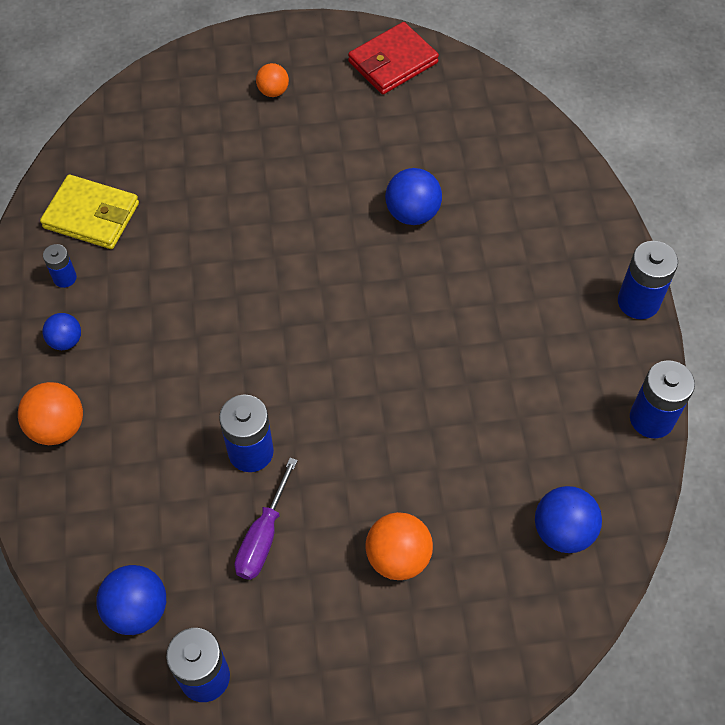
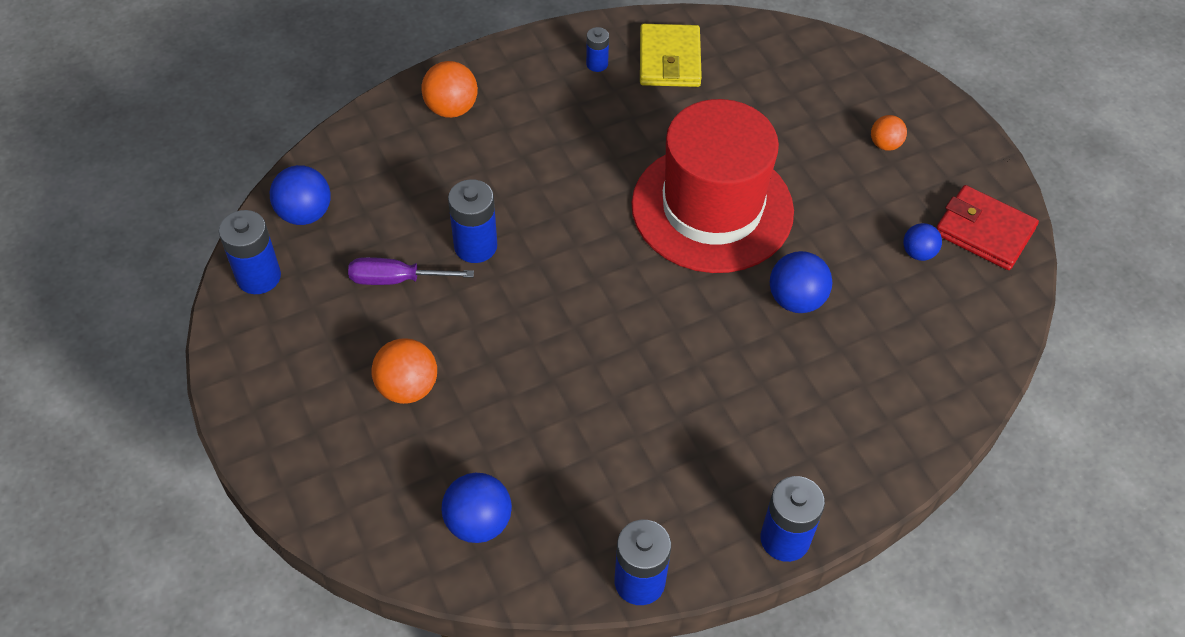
camera: 70 degrees right, 5 degrees down
(66, 341) = (535, 86): blue ball -> blue ball (918, 253)
(288, 241) = (712, 208): none -> red hat

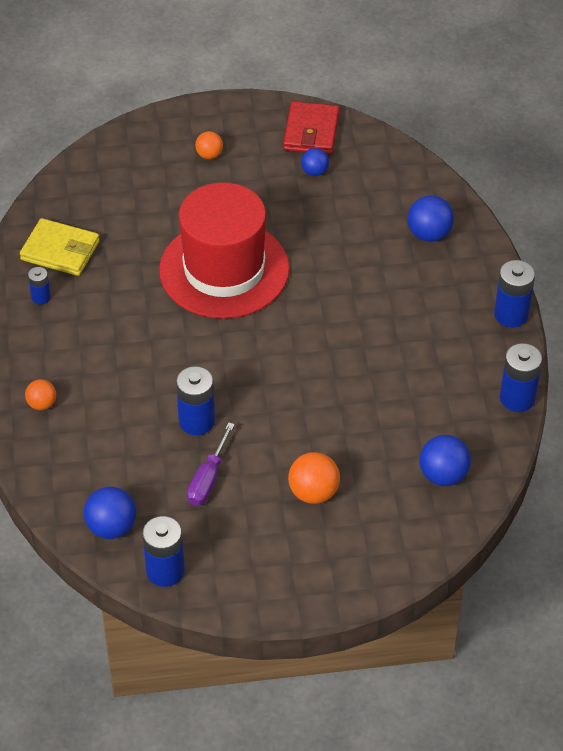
camera: 70 degrees left, 5 degrees down
(451, 108) = (42, 404): orange ball -> orange ball, size x0.63
(796, 300) = (327, 249): blue ball -> blue ball (429, 234)
(984, 231) = (311, 132): red wallet -> red wallet turned 45 degrees counterclockwise

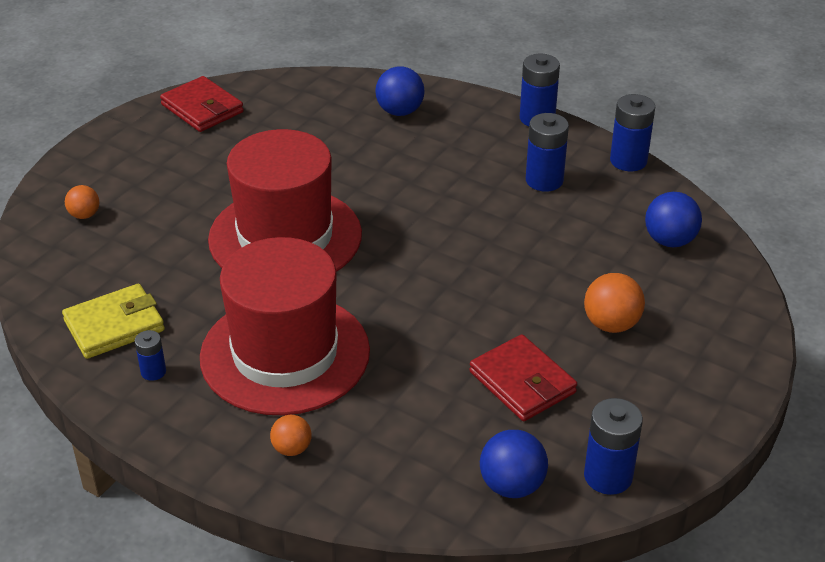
camera: 50 degrees left, 10 degrees down
(116, 346) = (285, 354): none -> red hat
(197, 421) = (443, 351): blue battery -> blue battery (544, 180)
(208, 478) = (522, 382): purple screwdriver -> red wallet
(209, 155) = (141, 173): orange ball -> orange ball (84, 215)
(314, 172) = (248, 130): blue ball -> none

